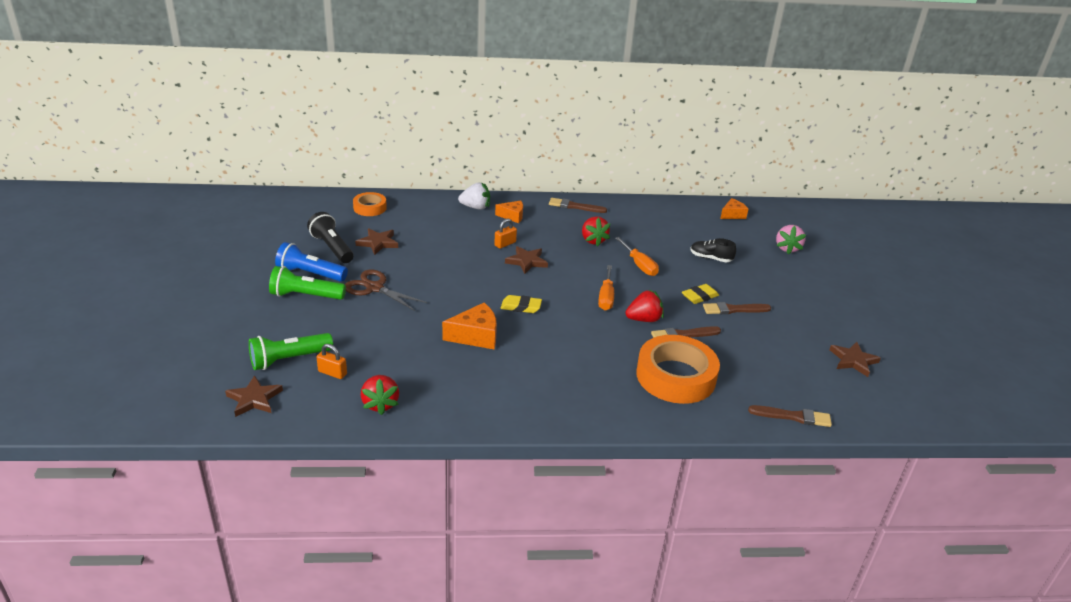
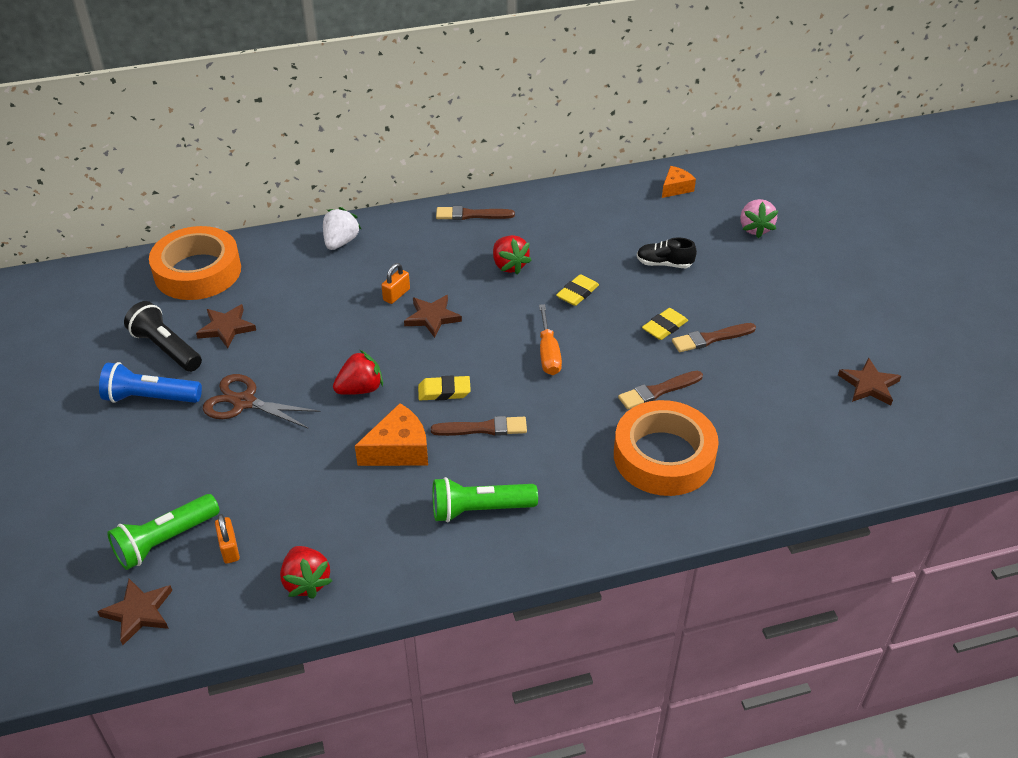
camera: 10 degrees left, 10 degrees up
(305, 296) = (155, 434): green flashlight -> green flashlight (479, 510)
(332, 373) = (229, 548): orange padlock -> orange padlock turned 60 degrees clockwise
(370, 208) = (198, 271): orange tape -> orange tape, size x1.90
(475, 207) = (341, 242): white strawberry -> white strawberry turned 60 degrees counterclockwise
(512, 216) = (394, 247): orange cheese -> none
(639, 265) = (577, 293): orange screwdriver -> yellow eraser
(644, 319) = (604, 377): red strawberry -> red strawberry (360, 389)
(793, 416) = (815, 484): brown brush -> brown brush (483, 428)

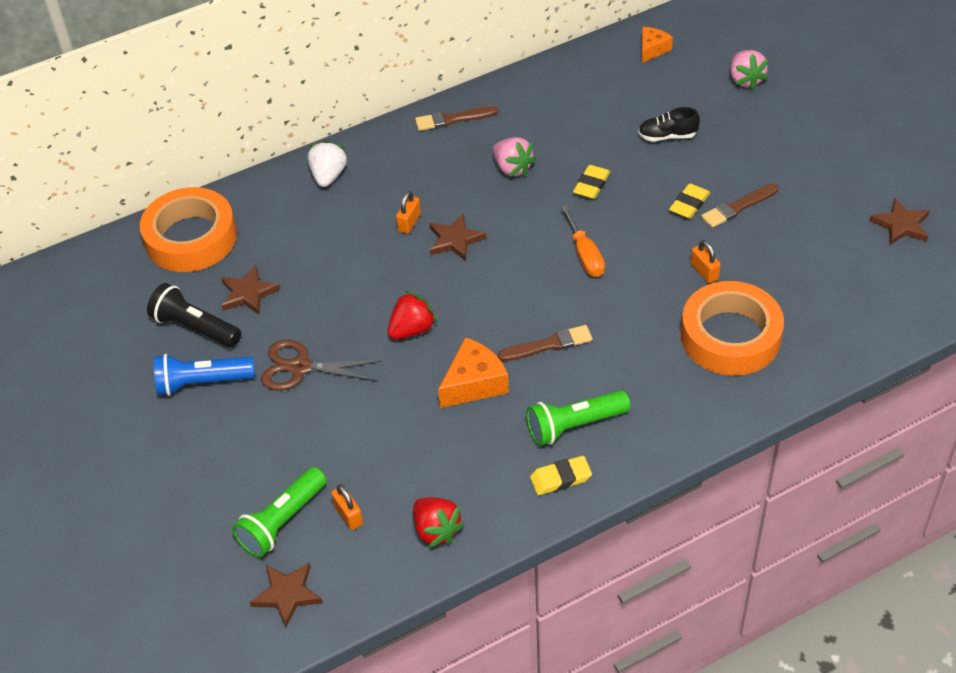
camera: 10 degrees left, 5 degrees up
(444, 391) = (496, 315): yellow eraser -> yellow eraser (560, 478)
(509, 265) = (512, 168): red strawberry -> pink strawberry
(658, 391) = (704, 272): brown brush -> orange padlock

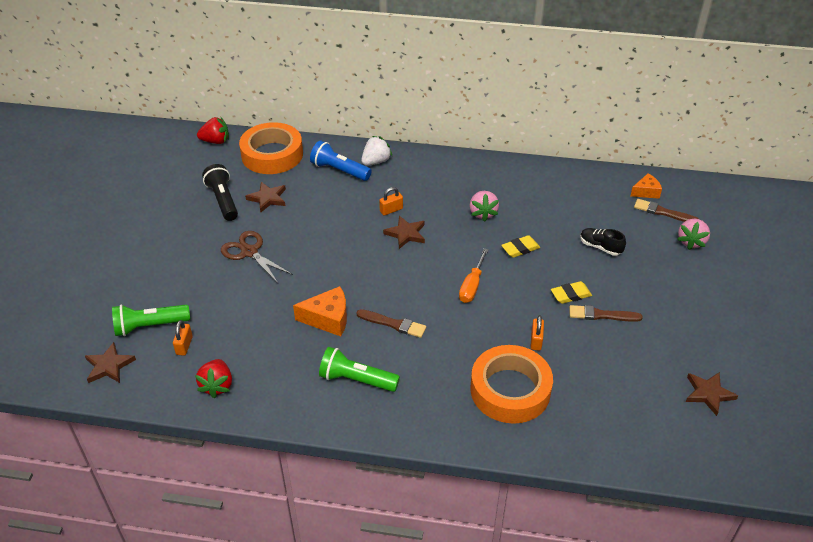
camera: 35 degrees right, 5 degrees down
(202, 383) = (195, 230): blue flashlight -> blue flashlight (339, 170)
(412, 329) = (328, 268): red strawberry -> red strawberry (216, 141)
(453, 119) = (478, 168): brown brush -> brown brush (663, 212)
(560, 478) = (315, 404): yellow eraser -> none

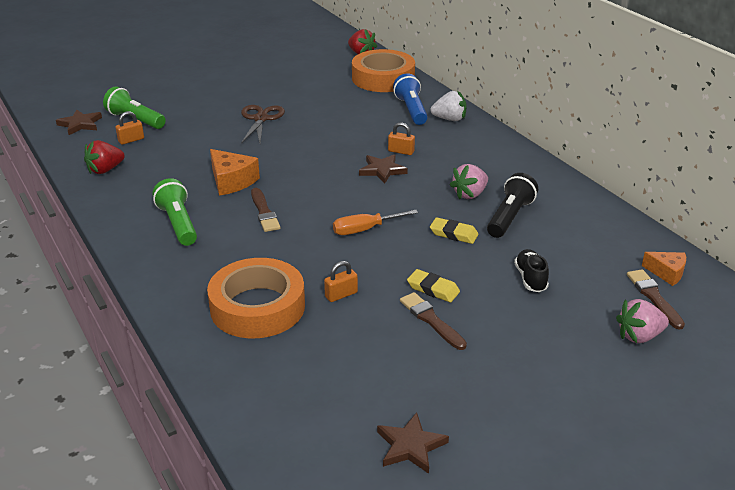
camera: 50 degrees right, 10 degrees down
(223, 200) = (301, 85): black flashlight -> black flashlight (509, 217)
(267, 198) = (330, 99): brown star -> none

